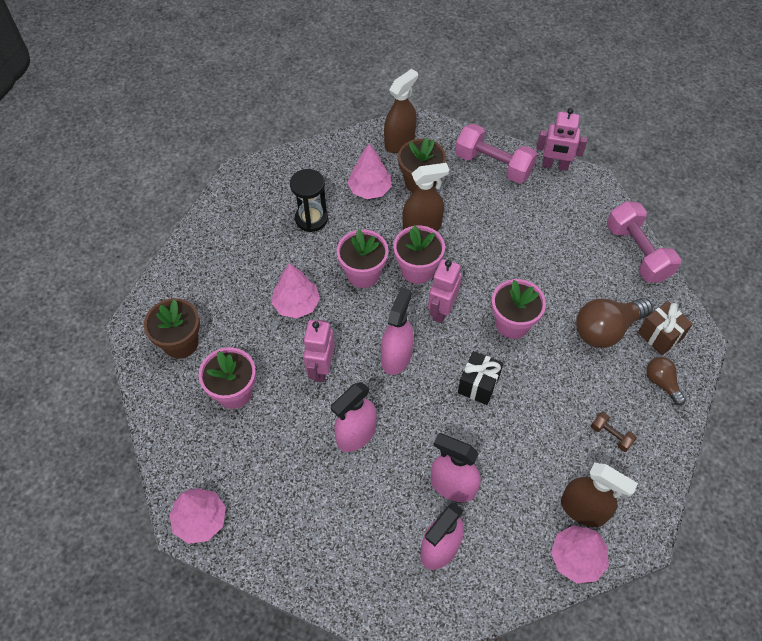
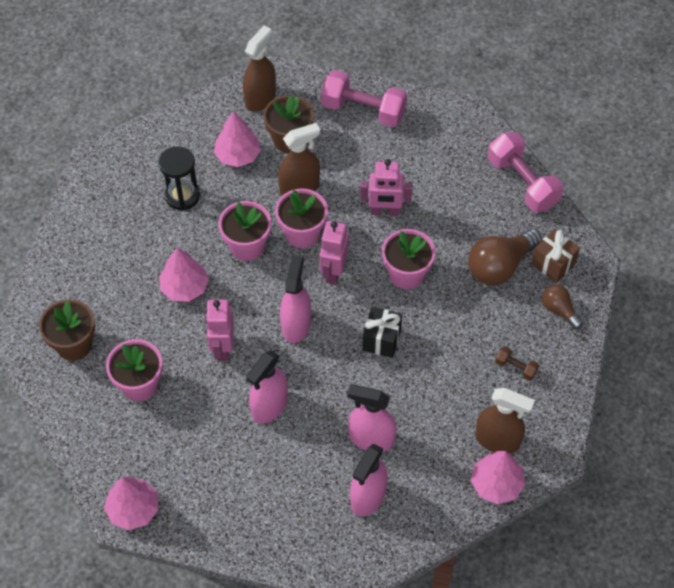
camera: 10 degrees left, 0 degrees up
(555, 166) = (428, 102): pink robot -> pink robot (385, 211)

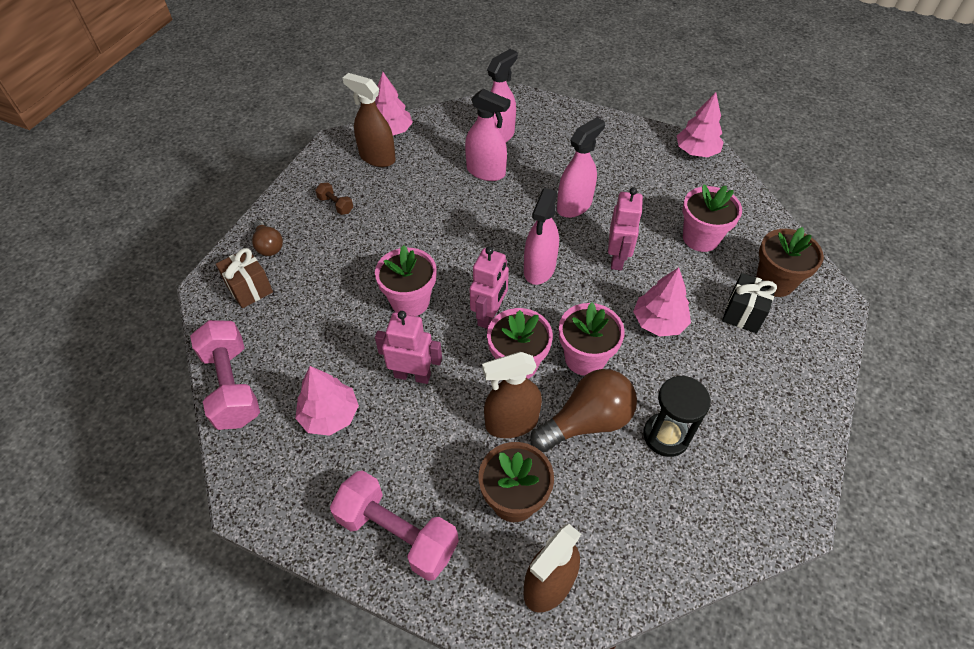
camera: 170 degrees left, 5 degrees down
(238, 155) = (589, 486): pink tree -> pink tree (329, 415)
(381, 340) = (455, 244): black gift -> black gift (743, 313)
(500, 266) = (306, 295): brown light bulb -> brown light bulb (586, 422)

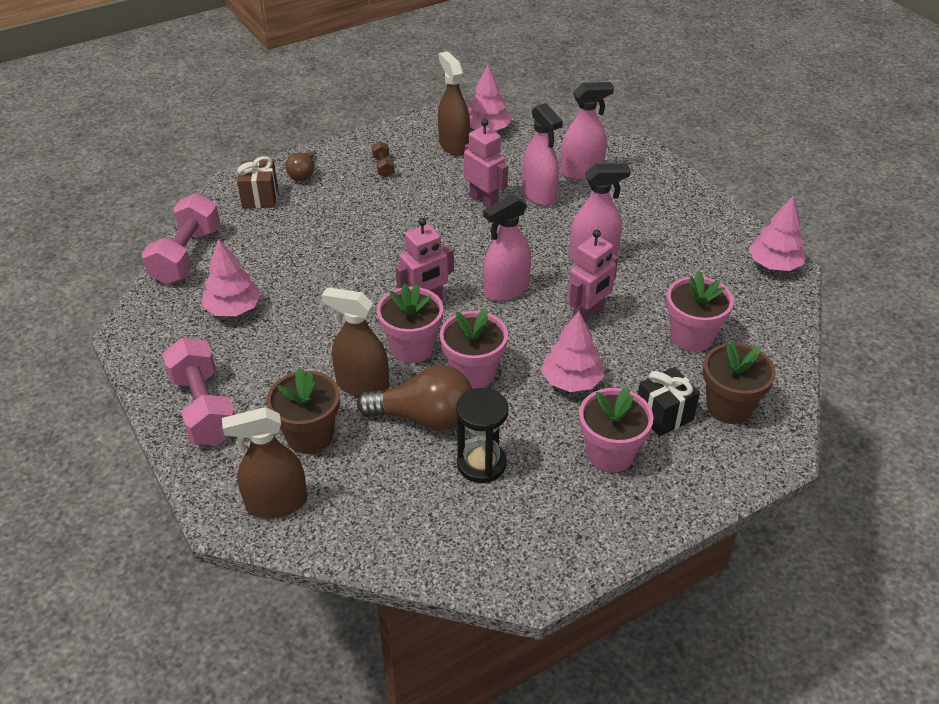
camera: 35 degrees right, 10 degrees down
(410, 301) = (371, 262): pink flower pot -> pink flower pot (610, 454)
(412, 375) = (320, 314): pink robot -> pink robot (484, 201)

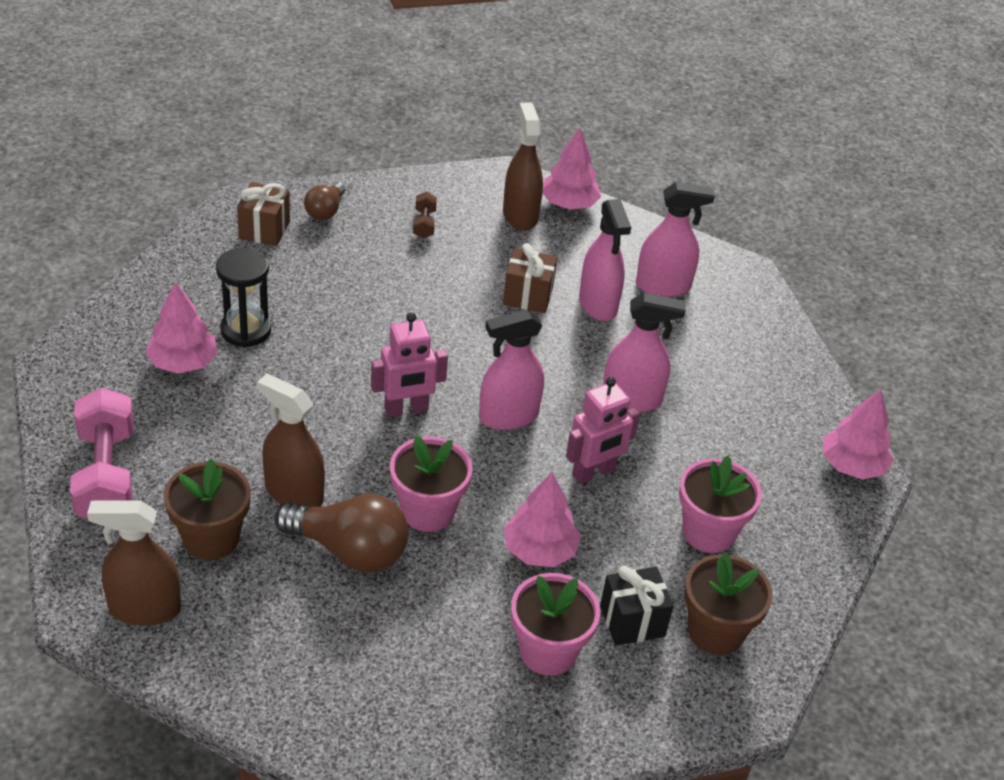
camera: 10 degrees right, 0 degrees up
(186, 256) = (154, 283): pink dumbbell -> none
(412, 348) = (368, 461): pink flower pot -> none
(481, 464) = (393, 623): black hourglass -> black hourglass (246, 330)
(484, 201) = (528, 296): pink robot -> brown gift

